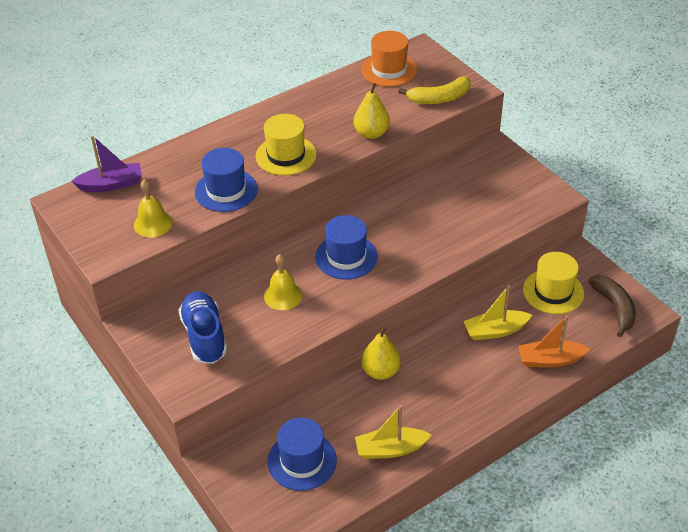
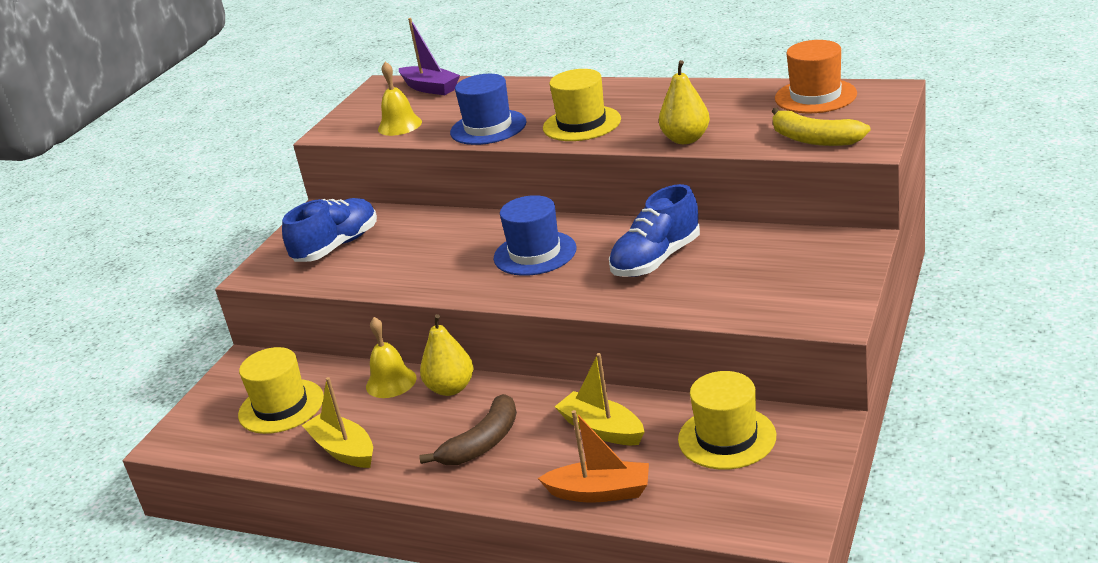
camera: 60 degrees right, 15 degrees down
(283, 295) = (435, 252): yellow bell -> yellow bell (391, 382)
(302, 461) = (281, 406): blue hat -> yellow hat
(420, 218) = (656, 260): none -> blue shoe
(550, 360) = (600, 492): orange boat -> orange boat turned 135 degrees clockwise
(614, 308) = (762, 499): brown banana -> brown banana (482, 443)

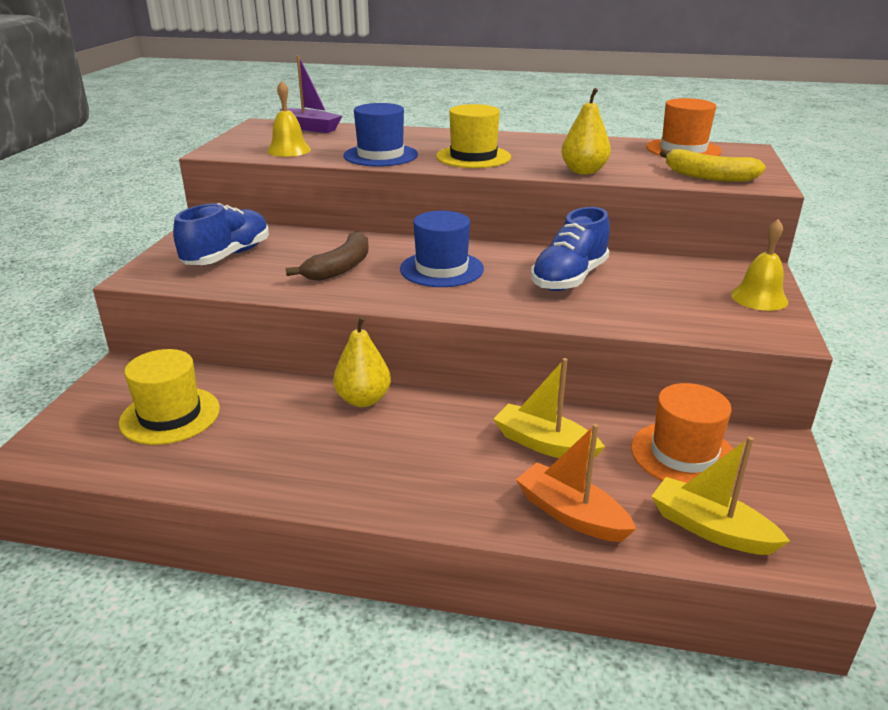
camera: 15 degrees left, 0 degrees up
(343, 450) = (252, 464): yellow boat -> yellow boat (710, 529)
(391, 382) = (294, 392): yellow bell -> yellow bell (759, 298)
(482, 443) = (415, 458): brown banana -> brown banana (340, 268)
(600, 492) = (571, 514): orange boat -> orange boat turned 135 degrees counterclockwise
(727, 438) = (683, 454): yellow hat -> orange hat

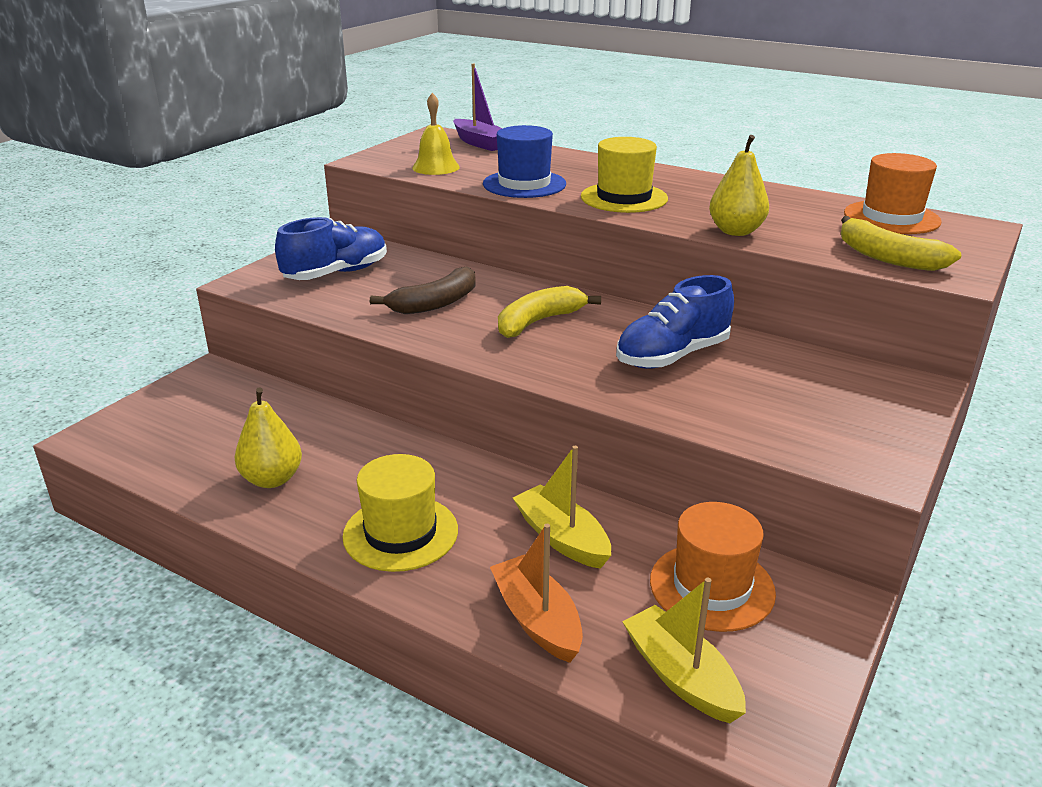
camera: 20 degrees right, 0 degrees up
(170, 415) = (222, 427): yellow hat -> yellow hat (400, 533)
(363, 400) = (407, 449): yellow pear -> yellow pear (272, 479)
(441, 269) = (538, 322): blue hat -> yellow banana
(759, 298) = (889, 419): yellow bell -> none

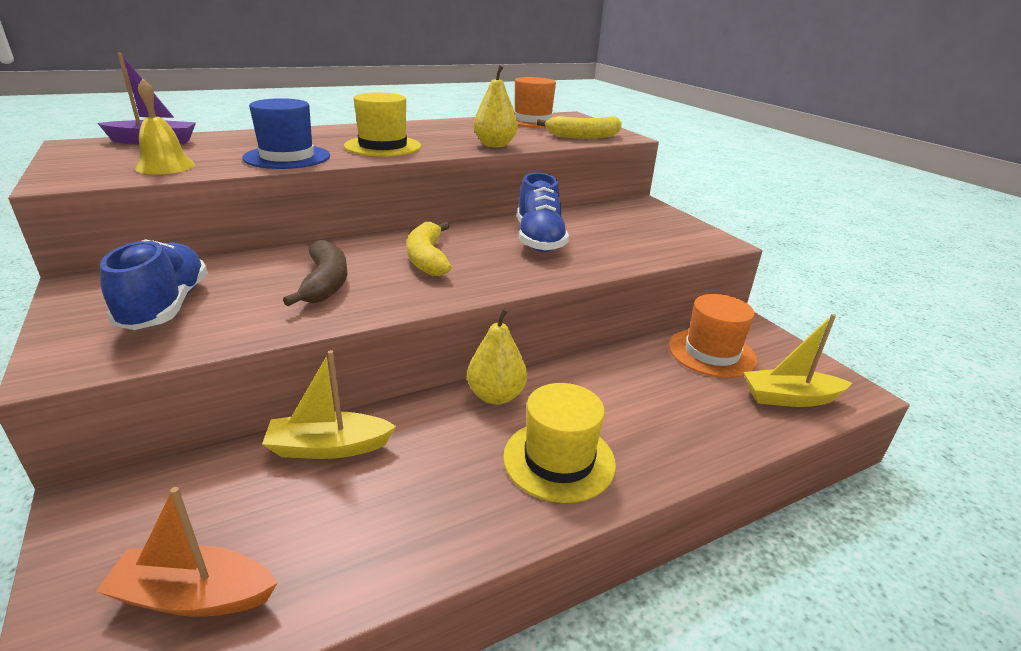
camera: 60 degrees left, 0 degrees up
(272, 479) = (393, 517): yellow pear -> yellow pear (496, 396)
(537, 620) = (710, 431): orange boat -> orange boat (194, 596)
(562, 538) = (625, 385): yellow boat -> yellow boat (329, 447)

